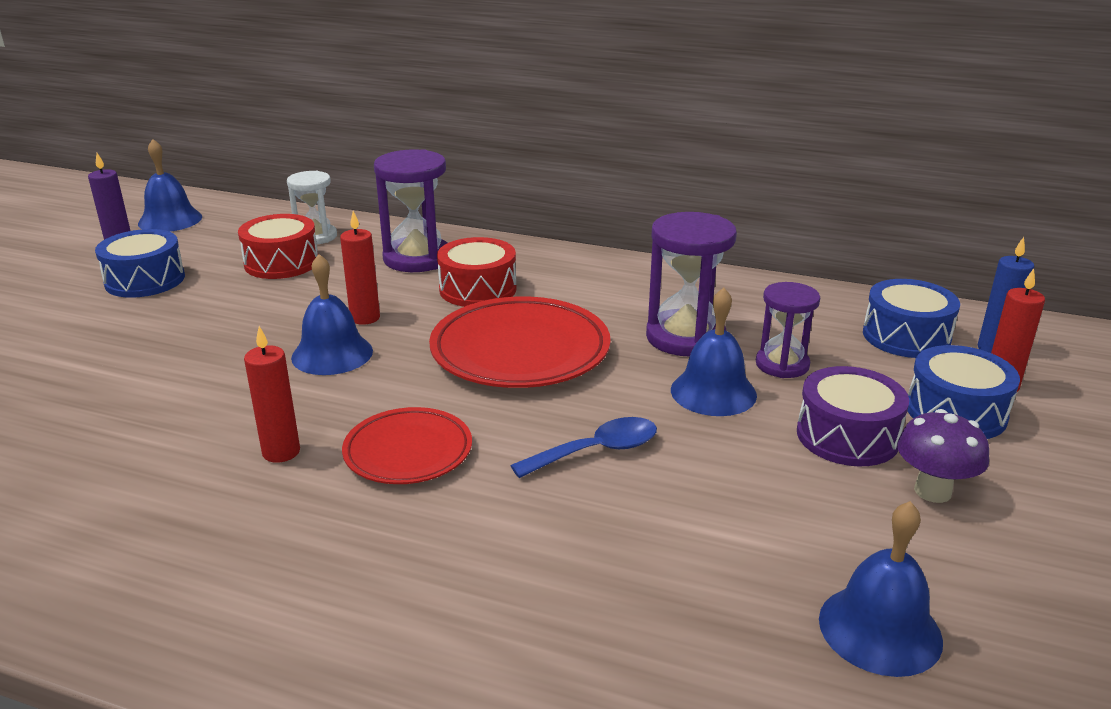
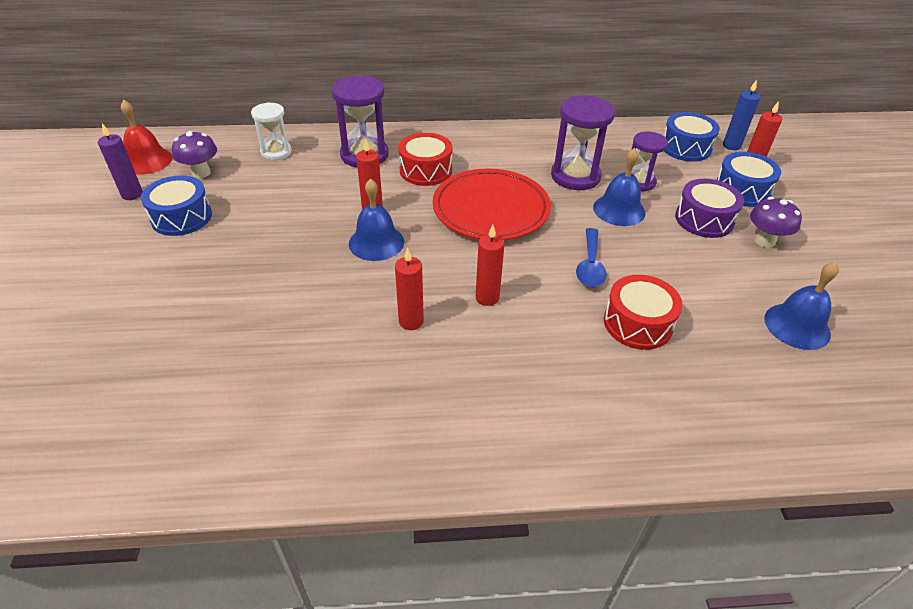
camera: 25 degrees left, 15 degrees up
(170, 220) = (147, 161): blue bell -> red bell
(212, 241) = (201, 173): none -> purple mushroom
(281, 263) = (272, 179): red drum -> red drum (637, 323)
(408, 452) = (487, 298): red plate -> red candle
(597, 451) = (590, 266): blue spoon -> blue spoon turned 150 degrees clockwise

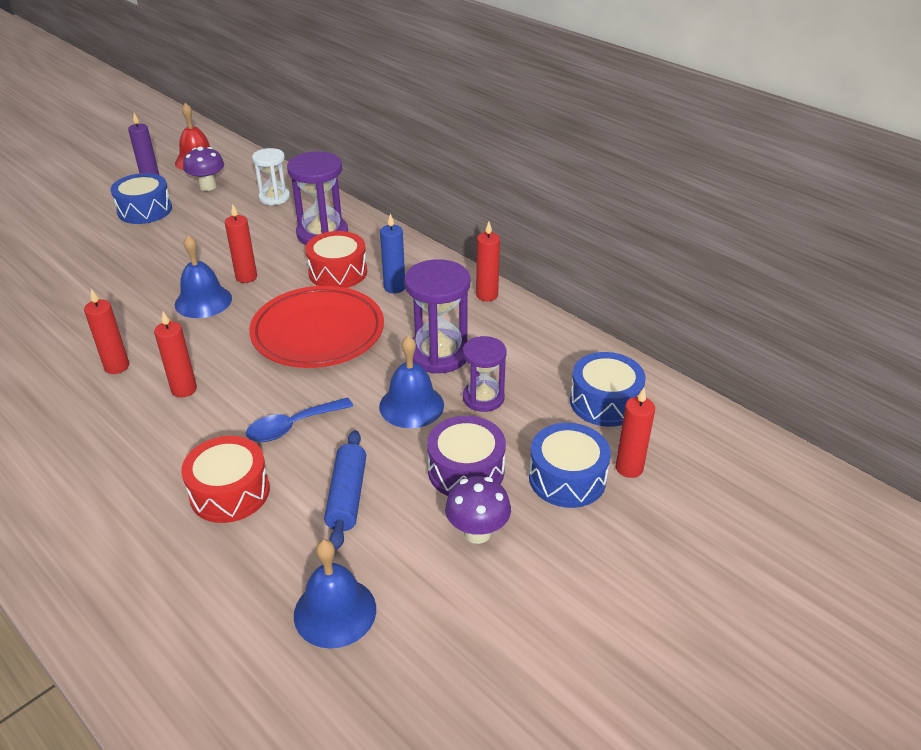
camera: 50 degrees right, 5 degrees down
(533, 132) = (487, 295): none -> red candle
(688, 274) = (347, 496): none -> blue rolling pin
(731, 146) = (663, 434): blue candle -> blue candle (394, 287)

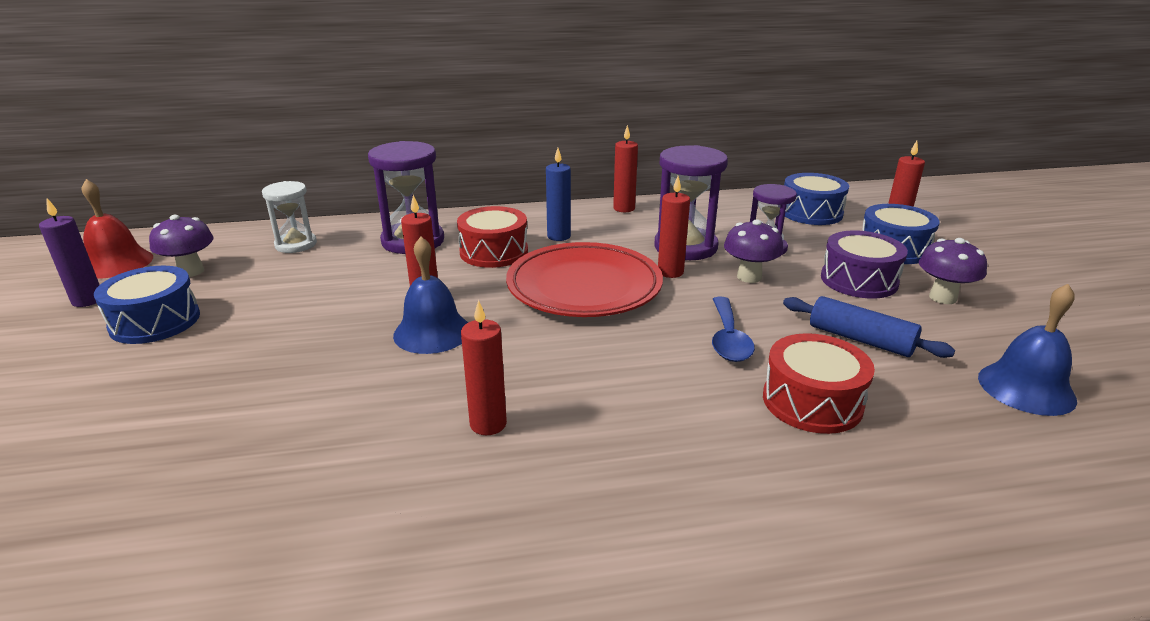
camera: 55 degrees left, 10 degrees down
(184, 389) = (595, 386): red candle -> red candle (670, 272)
(411, 405) = (749, 277): blue bell -> purple mushroom

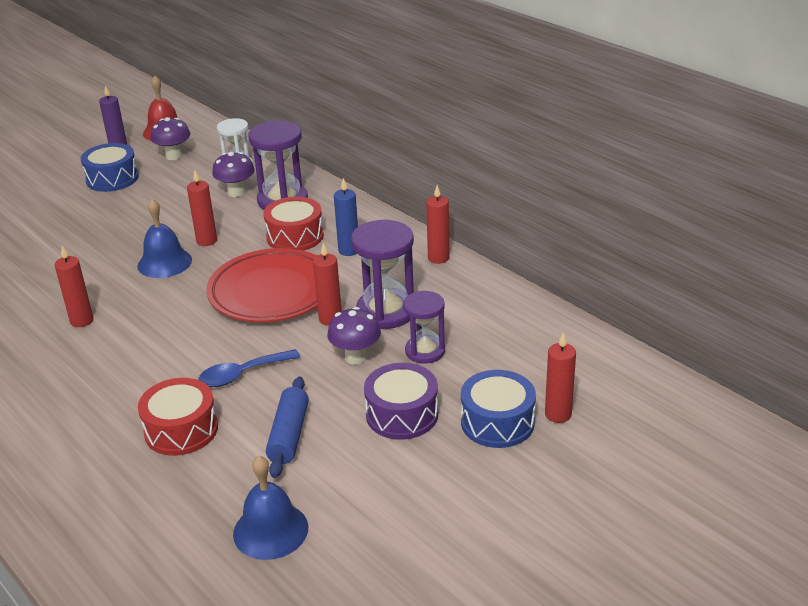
camera: 60 degrees right, 5 degrees up
(811, 213) = (542, 356): blue drum -> none
(942, 298) = (407, 467): purple mushroom -> purple mushroom (236, 192)

